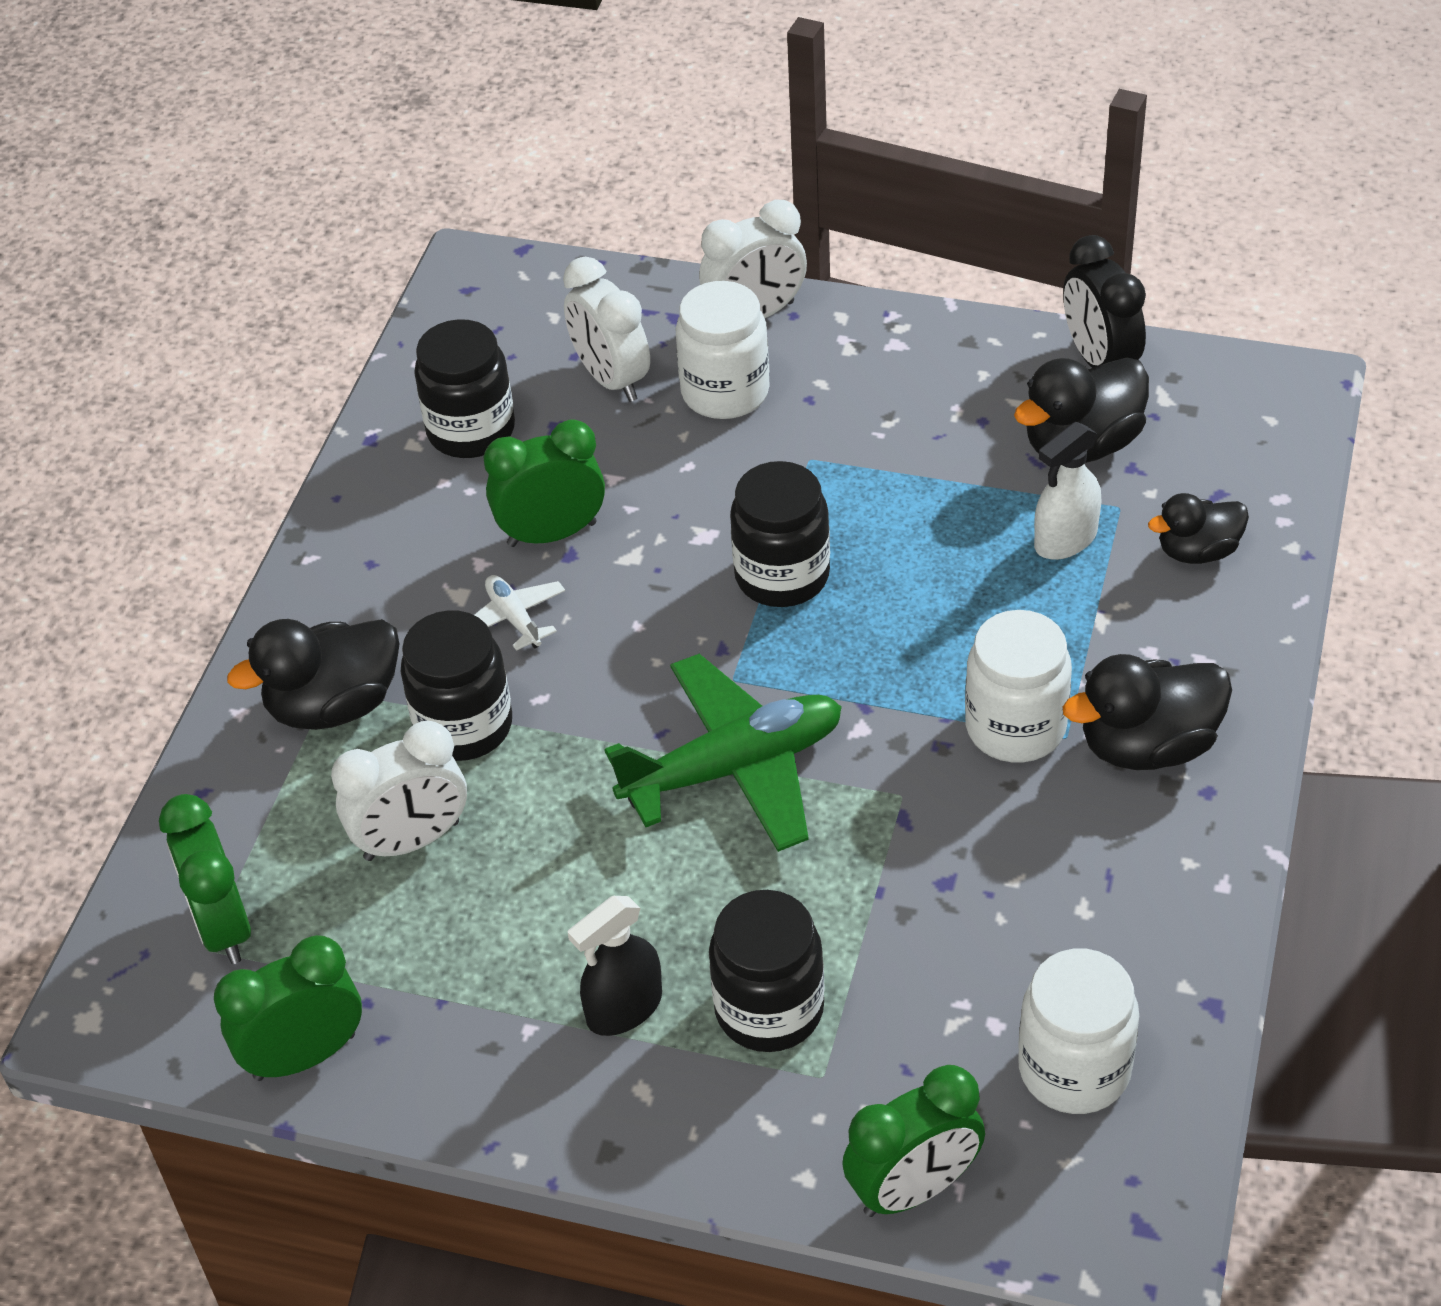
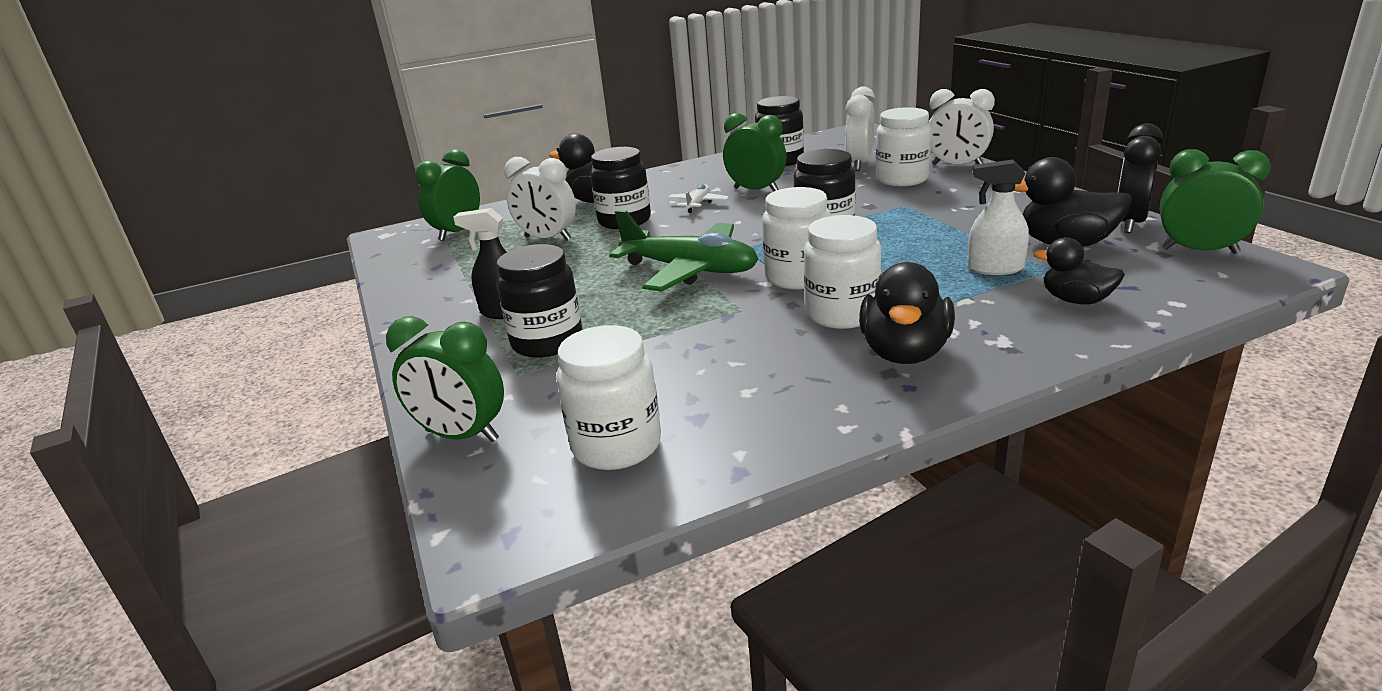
camera: 50 degrees right, 20 degrees down
(304, 1056) = (404, 270): green clock -> green clock (1199, 251)
(883, 694) = (798, 277): none -> white jar
(1148, 746) = (905, 353): black duck -> black duck turned 105 degrees counterclockwise

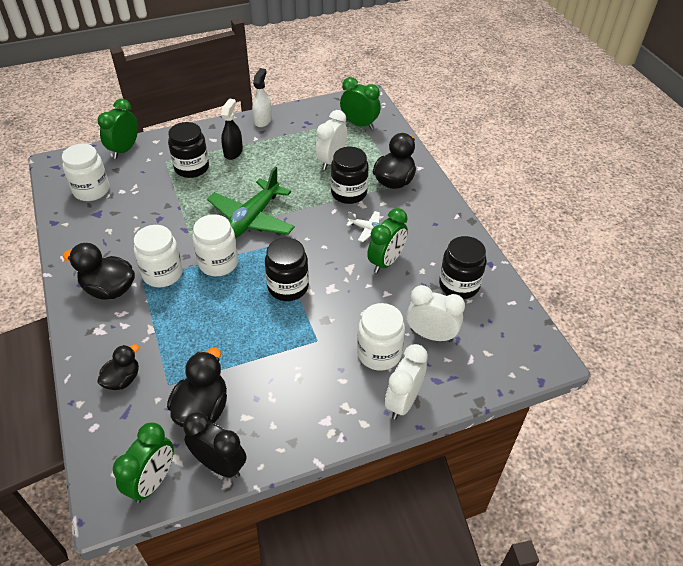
camera: 90 degrees right, 20 degrees up
(995, 268) = (184, 356): white spray bottle -> white spray bottle (263, 120)

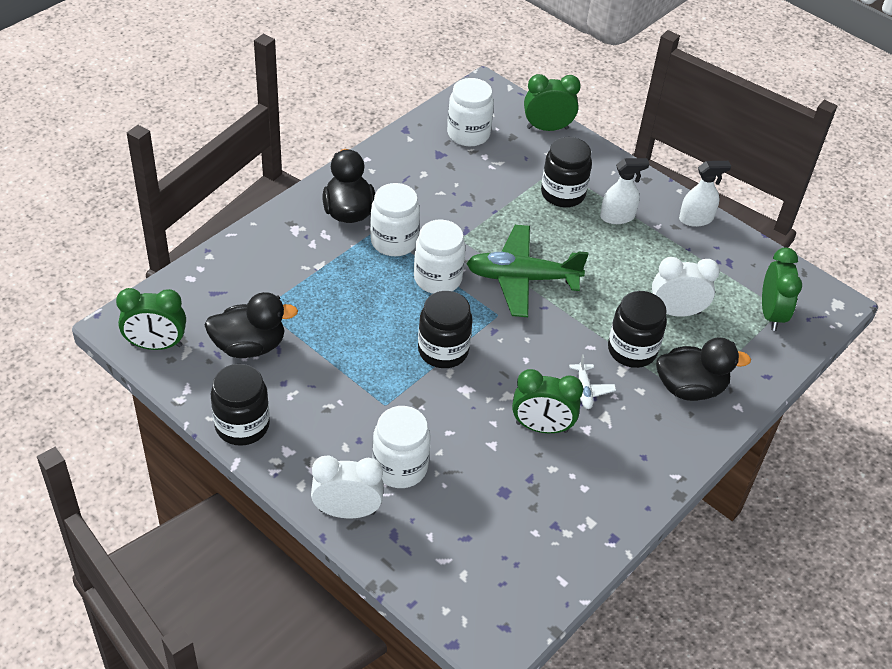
camera: 60 degrees right, 0 degrees up
(122, 379) = (250, 273): black duck -> none
(220, 464) = (196, 386): black clock -> none
(233, 152) = (617, 217): black spray bottle -> white spray bottle
(431, 335) = (456, 509): white clock -> none
(459, 285) = (553, 514): black jar -> black jar (242, 425)

